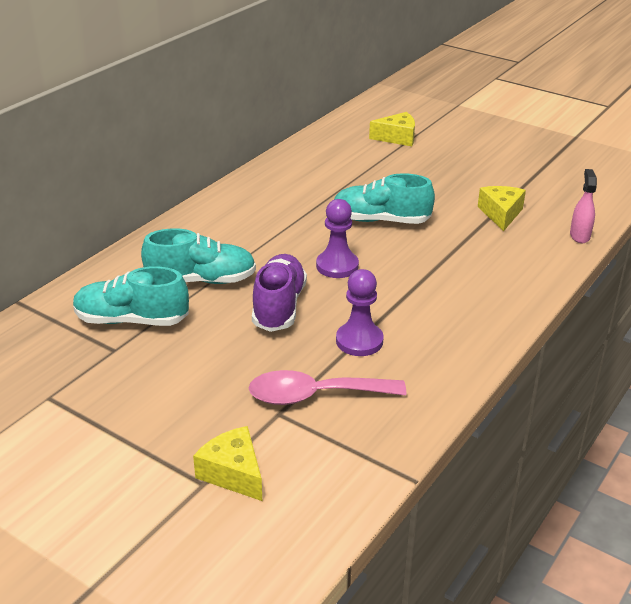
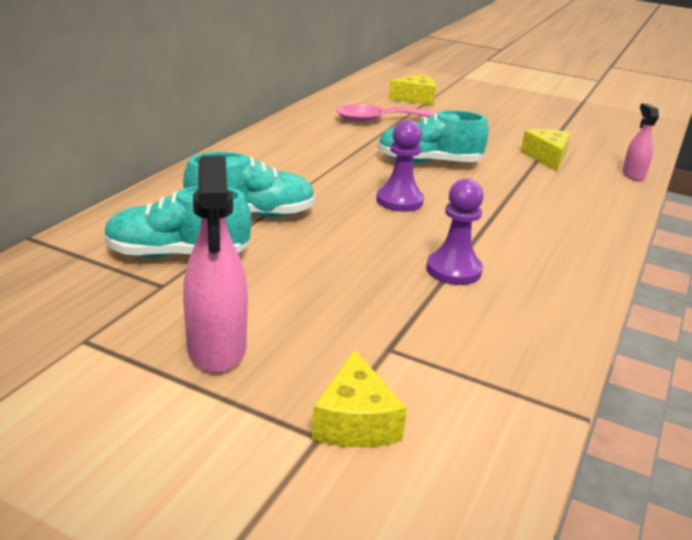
camera: 10 degrees left, 5 degrees down
(145, 408) = (217, 348): none -> pink spray bottle
(233, 473) = (355, 421): yellow cheese -> yellow cheese turned 135 degrees counterclockwise
(279, 306) = (349, 238): purple shoe -> none
(315, 395) = (425, 327): pink spoon -> pink spoon (382, 120)

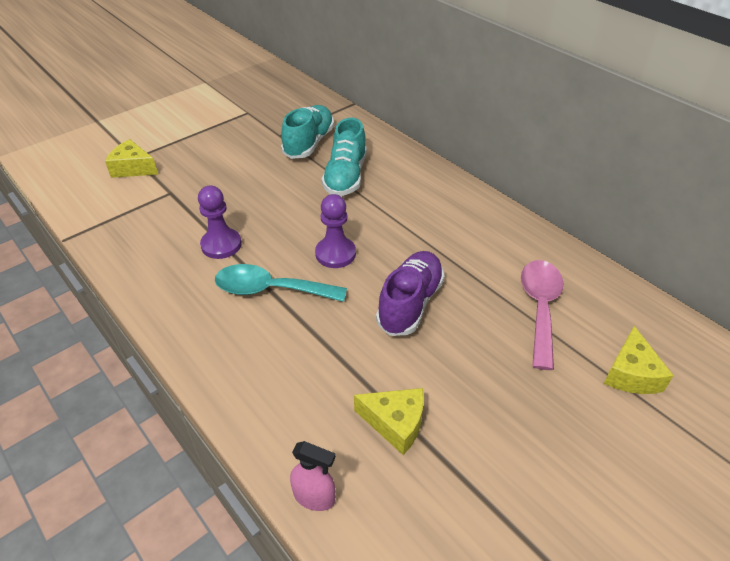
camera: 115 degrees right, 15 degrees up
(217, 348) = (213, 143): pink spray bottle -> none
(429, 162) = (410, 303): turquoise shoe -> purple shoe
(485, 225) = (271, 289): none -> turquoise spoon

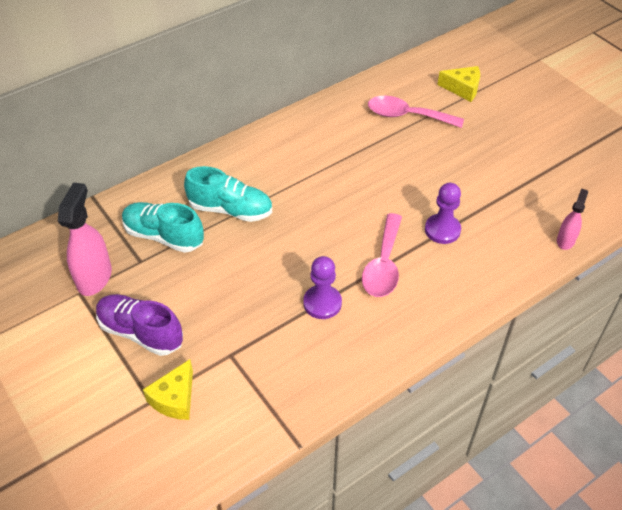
camera: 85 degrees left, 5 degrees up
(262, 116) = (94, 277): none -> pink spray bottle
(271, 289) = (383, 265): turquoise spoon -> pink spoon
(335, 254) = (342, 221): purple pawn -> purple pawn (442, 230)
(395, 423) = (508, 199): yellow cheese -> none
(410, 303) = (401, 181): purple shoe -> purple shoe (141, 332)

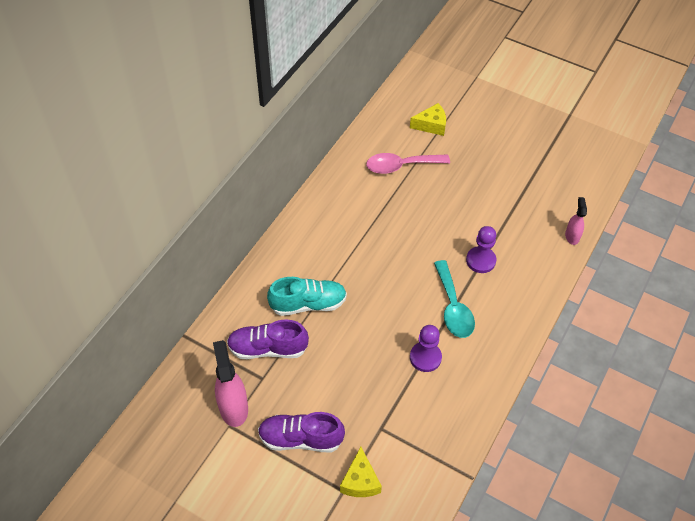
camera: 25 degrees left, 5 degrees up
(164, 236) = (268, 348): turquoise shoe -> purple shoe
(383, 265) = (453, 307): pink spoon -> turquoise spoon

